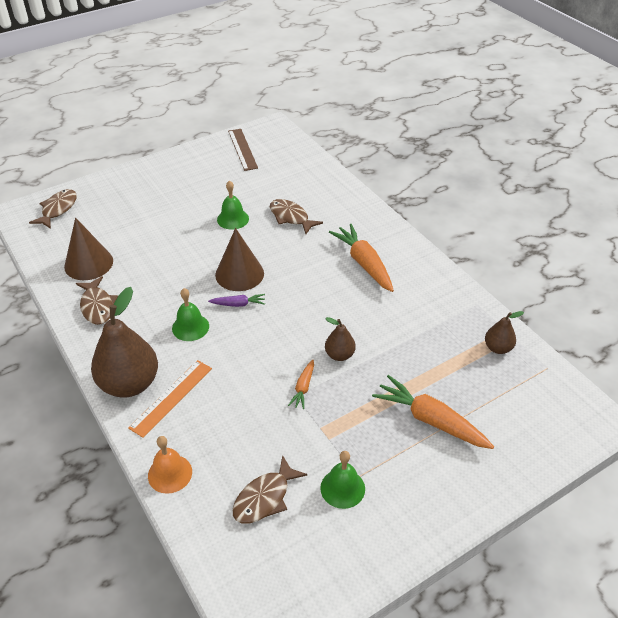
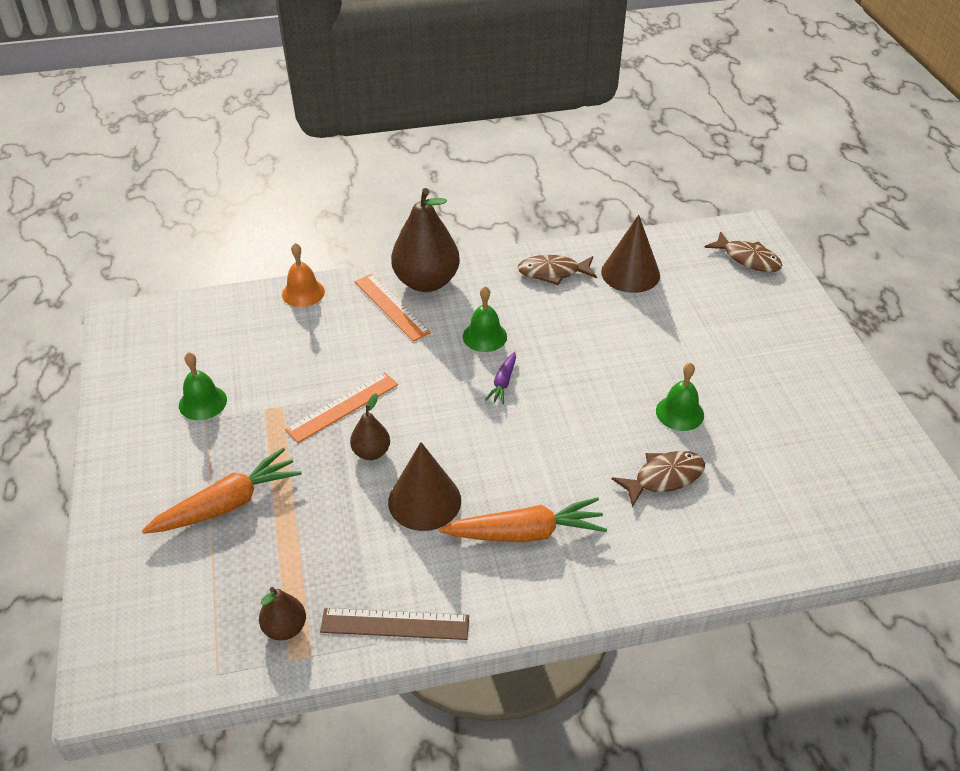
camera: 110 degrees right, 0 degrees up
(239, 274) = (558, 395): brown cone -> brown cone (424, 501)
(242, 149) = (871, 463): brown ruler -> brown ruler (395, 624)
(265, 498) = (233, 347): brown fish -> none
(303, 388) = (342, 407): orange carrot -> orange ruler

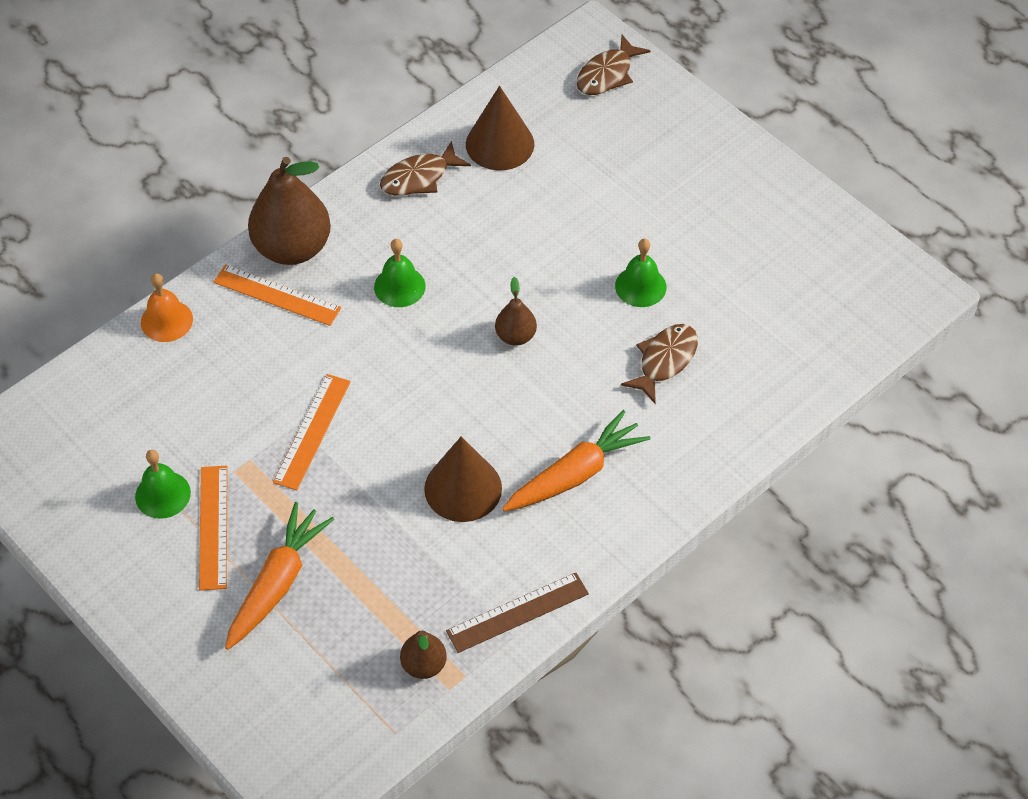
camera: 30 degrees left, 10 degrees up
(217, 441) = (213, 527): none -> orange ruler
(371, 452) = (377, 465): brown pear -> brown pear (515, 336)
(503, 383) = (453, 331): purple carrot -> none
(748, 259) = (607, 74): brown fish -> brown fish turned 120 degrees clockwise

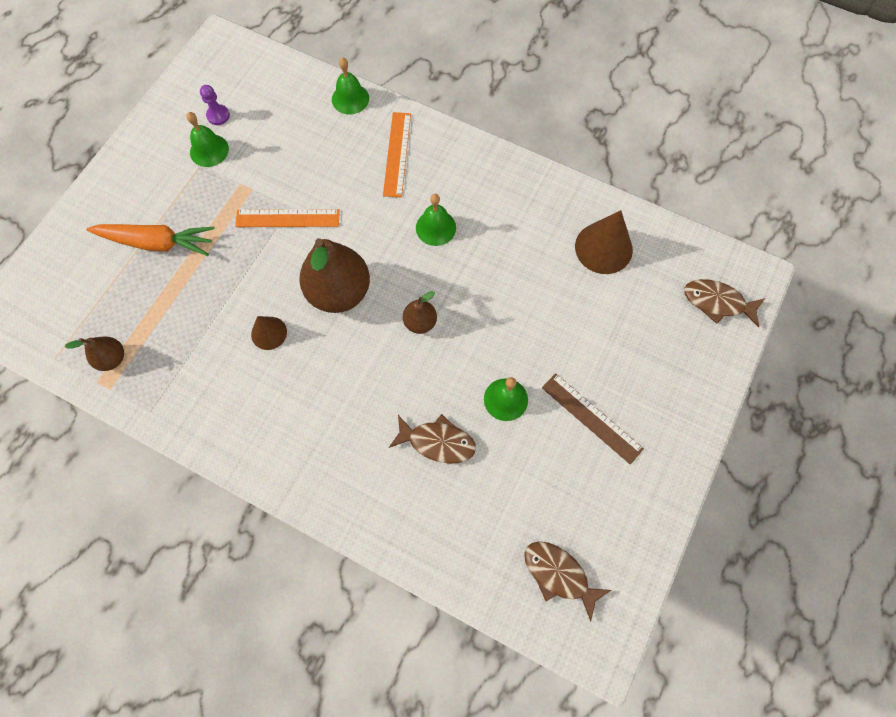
camera: 70 degrees right, 15 degrees up
(111, 472) = (218, 115): none -> purple pawn
(166, 321) = (350, 99): orange bell -> green bell
(213, 527) = (191, 189): orange ruler -> none
(292, 248) = (442, 148): brown pear -> brown pear (339, 292)
(419, 178) = (543, 204): brown fish -> brown fish (559, 574)
(463, 488) = (269, 333): brown cone -> brown cone, size x0.59
(517, 612) = (171, 407): brown ruler -> brown ruler (591, 418)
(575, 474) = (306, 408): orange carrot -> none

